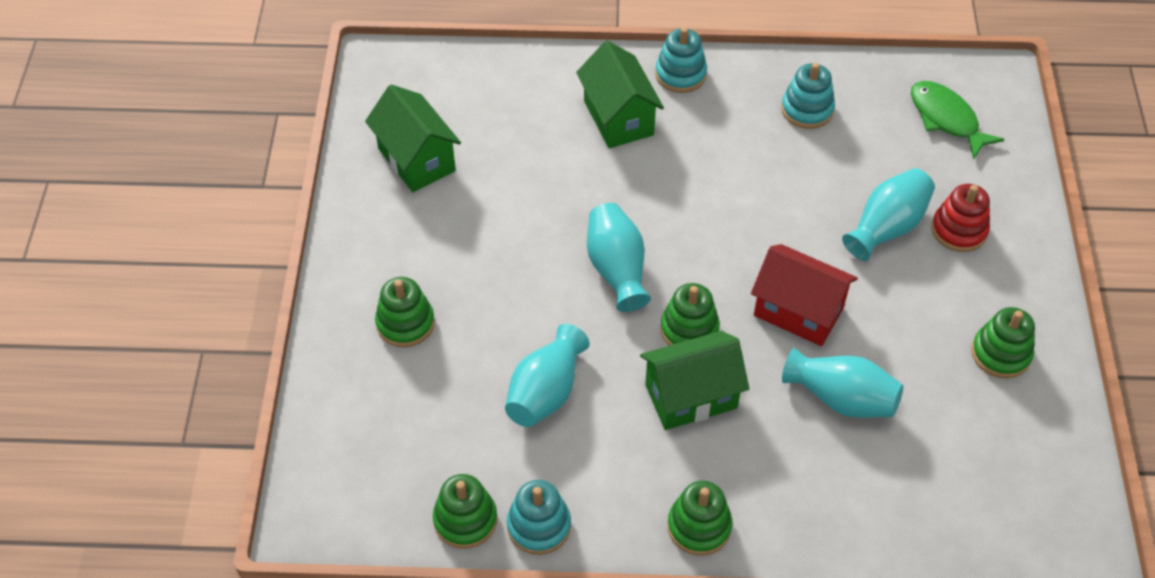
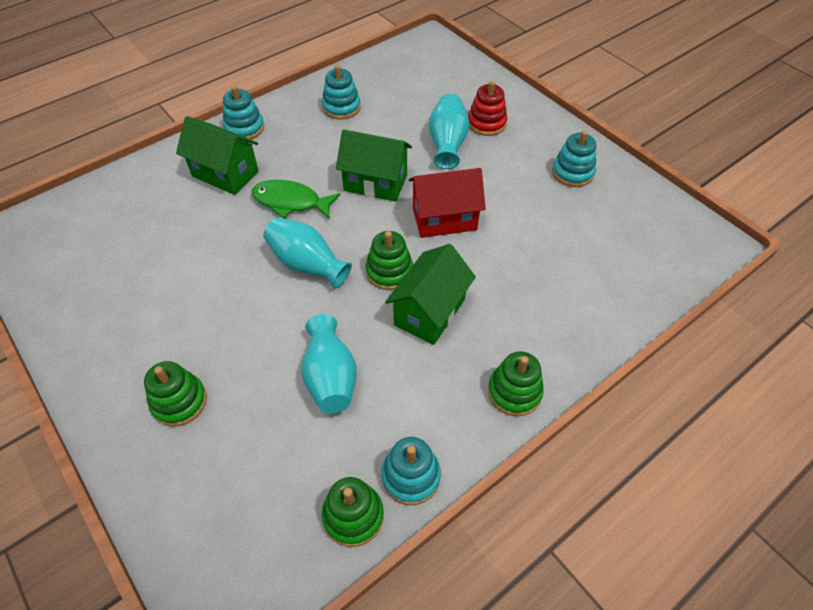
camera: 40 degrees left, 0 degrees up
(416, 159) = (93, 281): green house -> green house (375, 183)
(841, 398) = (517, 252): turquoise vase -> none
(946, 119) = (423, 72): green fish -> green fish (291, 202)
(1000, 354) = (572, 172): green stacking toy -> turquoise stacking toy

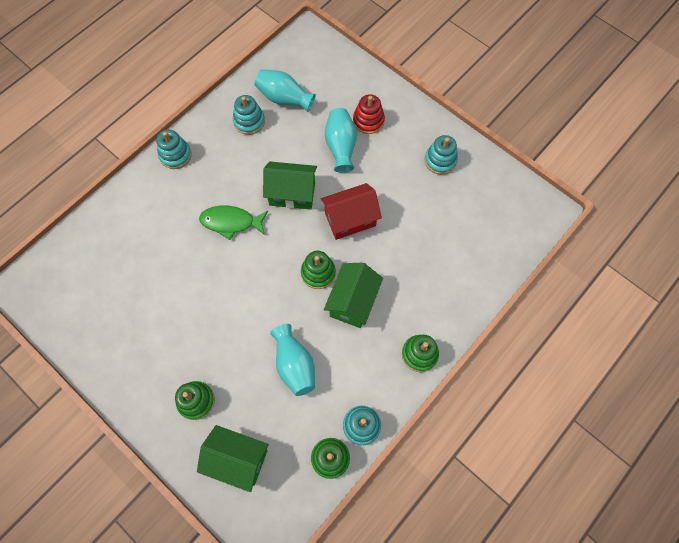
camera: 10 degrees left, 15 degrees up
(225, 173) = (173, 203): green house -> green house (238, 459)
(307, 264) = (257, 276): turquoise vase -> turquoise vase (284, 98)

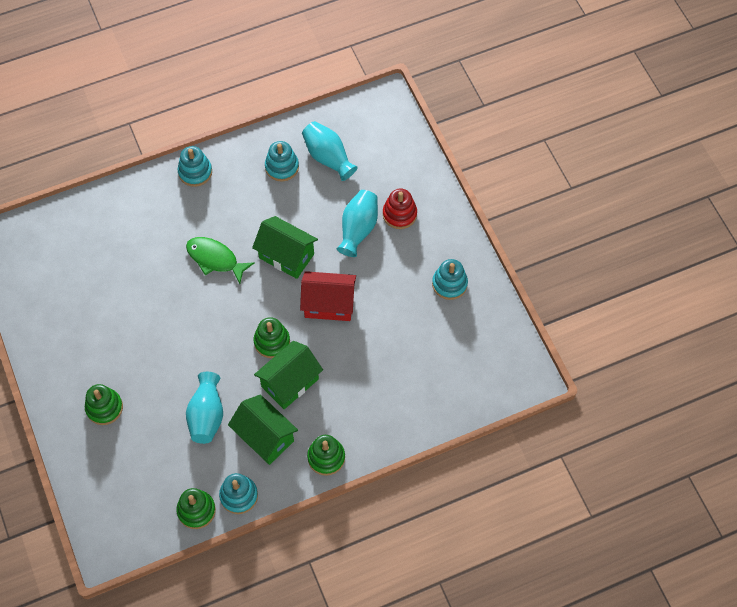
camera: 25 degrees right, 5 degrees down
(238, 459) = (116, 474): green house -> green house (265, 437)

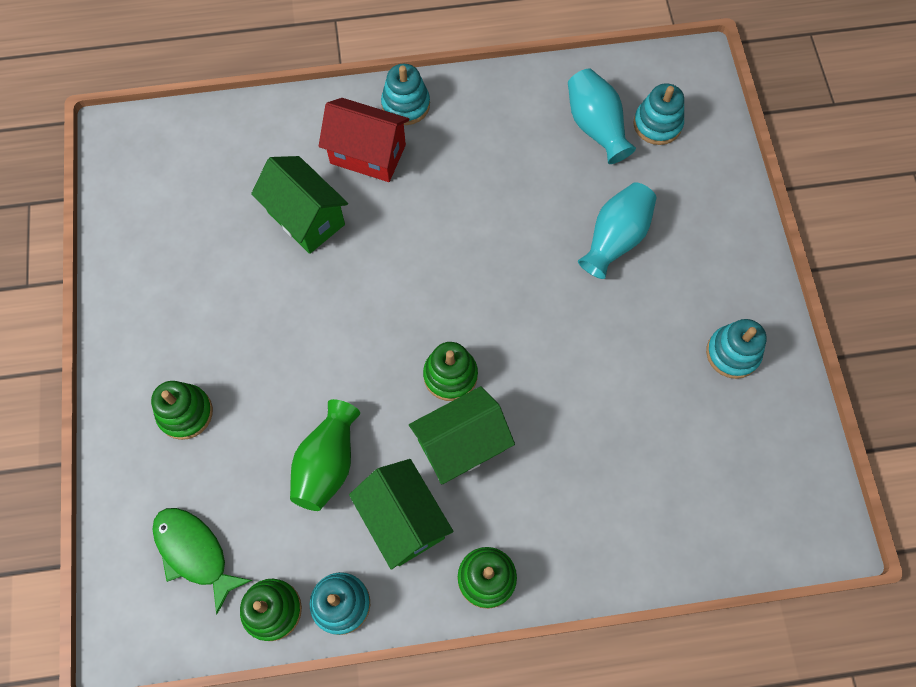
camera: 15 degrees right, 5 degrees up
(207, 415) = (327, 463): turquoise vase -> green vase
(215, 259) = (401, 233): green fish -> green fish (195, 553)
(282, 167) = (527, 125): turquoise stacking toy -> turquoise stacking toy (657, 124)
(286, 256) = (502, 253): green house -> green house (306, 218)
(329, 304) = (547, 340): red house -> red house (368, 154)
(399, 214) = (680, 231): red stacking toy -> none

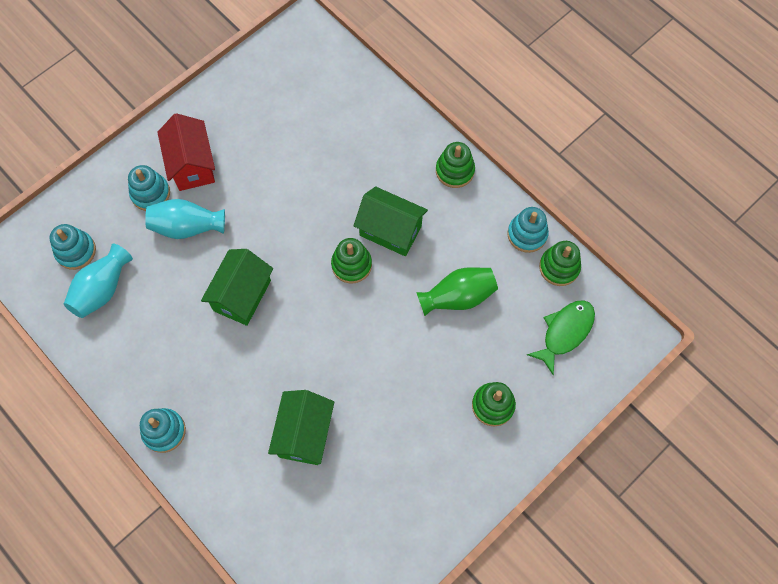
camera: 125 degrees left, 0 degrees up
(195, 553) = (565, 332): green fish -> green fish turned 150 degrees counterclockwise
(368, 154) = (224, 428): red house -> red house (192, 165)
(403, 520) = (457, 233): green house -> green house (242, 295)
(732, 353) = (225, 121): turquoise stacking toy -> turquoise stacking toy (150, 193)

